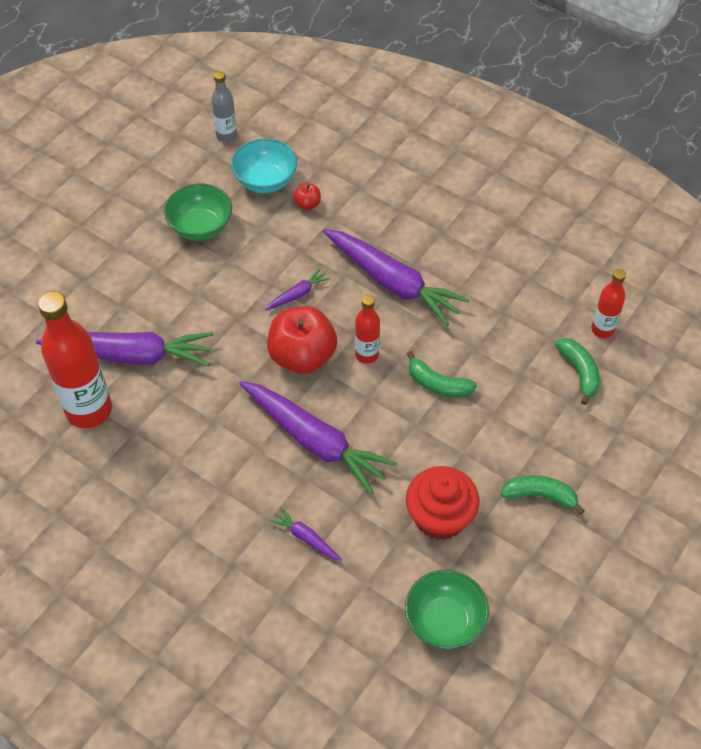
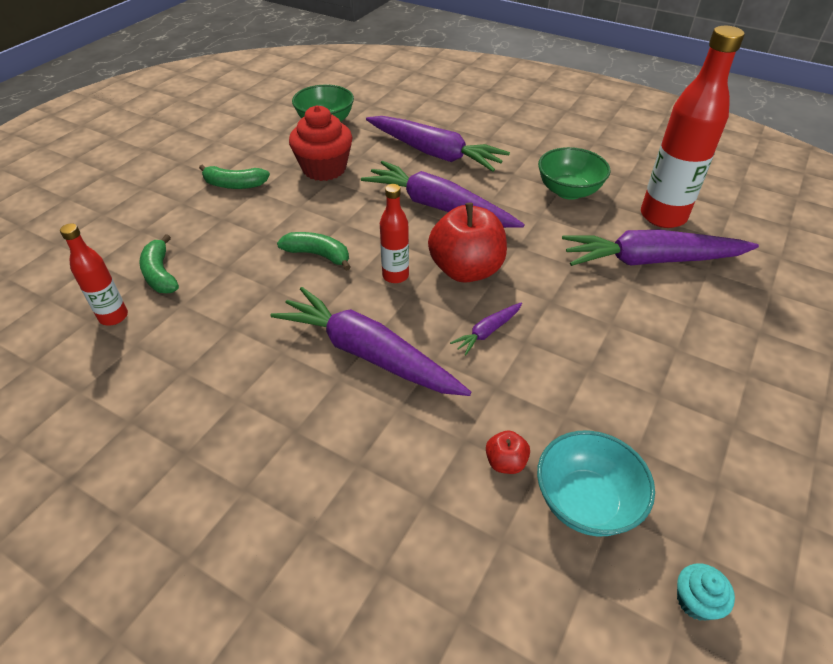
camera: 175 degrees right, 10 degrees down
(201, 227) = (651, 412): green bowl -> green bowl (568, 191)
(226, 136) = (696, 601): grey bottle -> turquoise cupcake
(306, 538) = (434, 153): purple carrot -> purple carrot, size x2.28

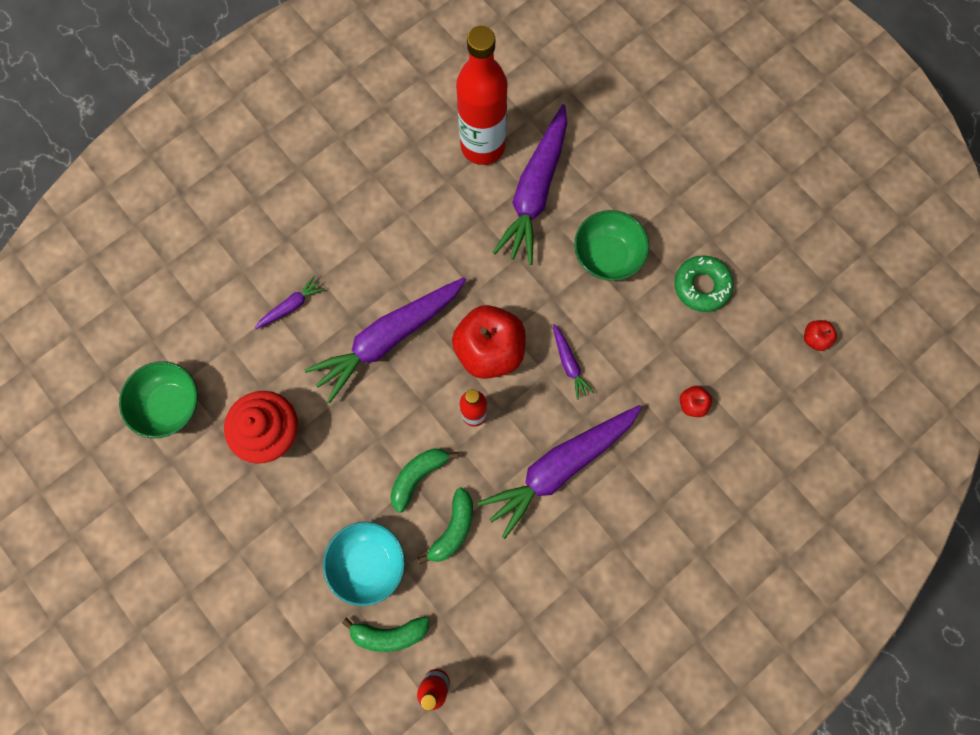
camera: 70 degrees left, 30 degrees up
(234, 185) = (262, 536): green banana -> green banana (453, 529)
(434, 153) = (291, 306): purple carrot -> purple carrot, size x0.44
(568, 191) = (412, 206): green bowl -> green bowl (607, 256)
(585, 502) = (736, 366): turquoise bowl -> turquoise bowl (368, 562)
(664, 431) = (701, 286): none -> green donut
(696, 601) = (814, 338): turquoise cupcake -> red apple

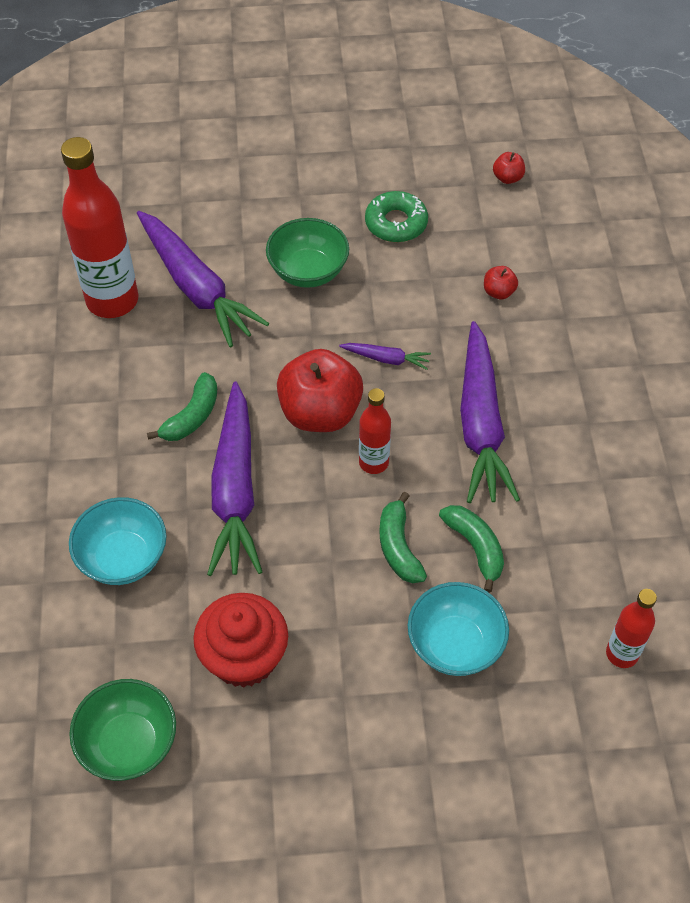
camera: 55 degrees left, 20 degrees down
(291, 306) = (123, 558): purple carrot -> turquoise bowl
(389, 633) = (543, 668): green banana -> green banana (192, 416)

